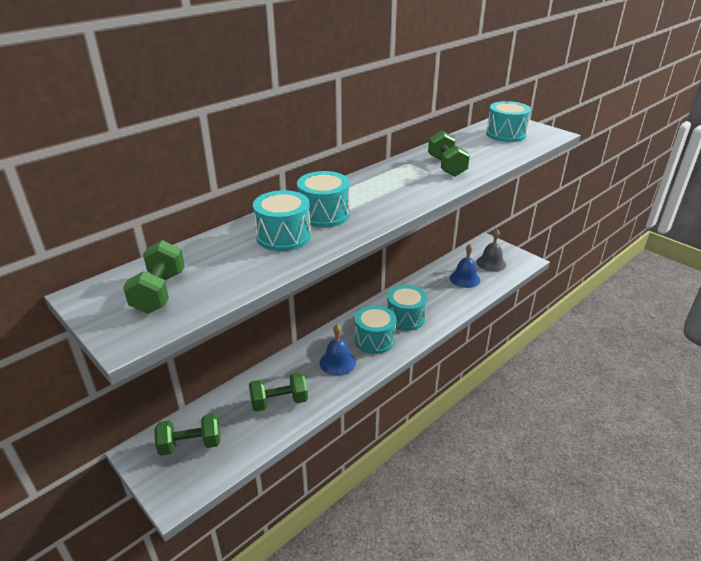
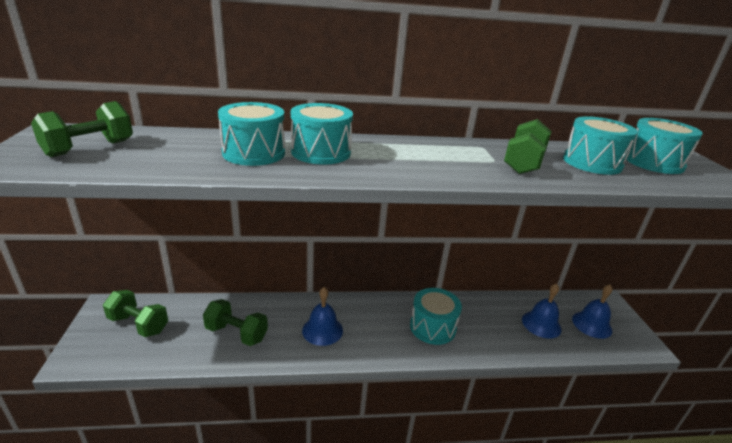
camera: 35 degrees right, 5 degrees down
(374, 340) = (379, 330): turquoise drum -> turquoise drum (592, 162)
(491, 263) = (592, 324): grey bell -> blue bell

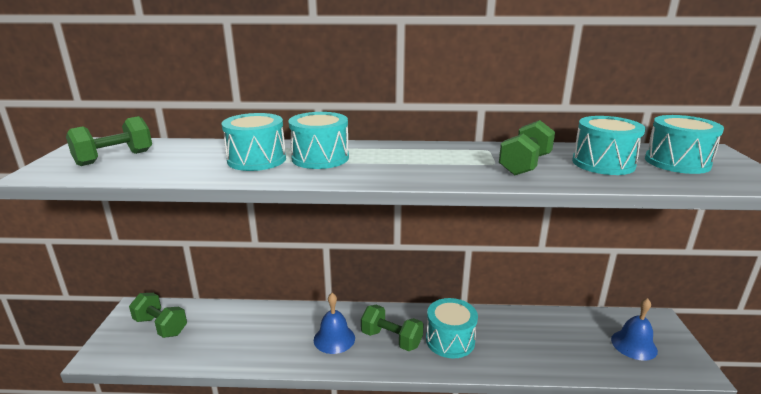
camera: 10 degrees right, 5 degrees down
(236, 333) = (249, 338): green dumbbell -> green dumbbell (391, 339)
(541, 324) = (573, 342): blue bell -> none

